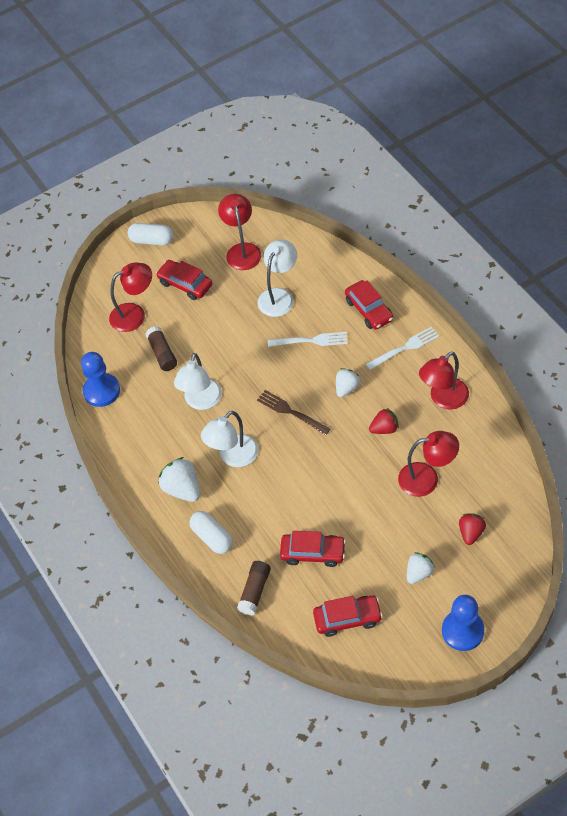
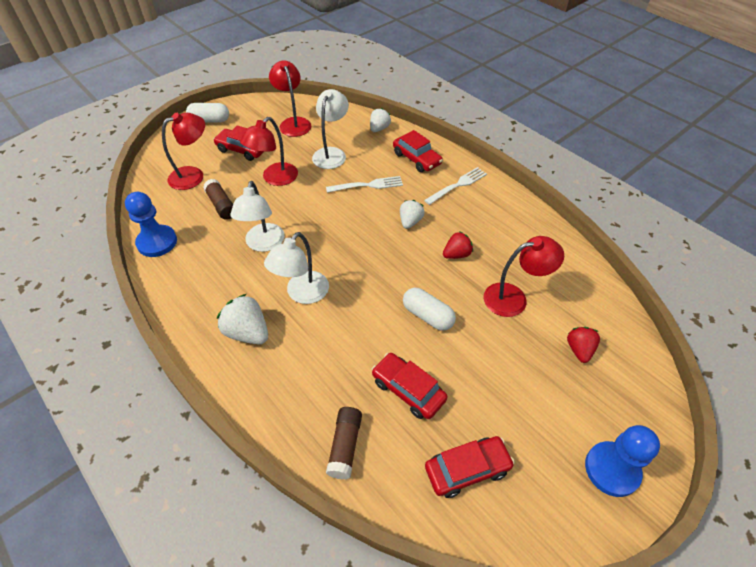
camera: 15 degrees left, 5 degrees down
(212, 537) = (285, 384): white capsule -> white capsule (427, 316)
(291, 412) = (358, 246): brown fork -> none
(313, 553) = (408, 390): red car -> red car turned 135 degrees counterclockwise
(419, 573) = (536, 401): white strawberry -> white strawberry (379, 129)
(443, 399) = (507, 224): red lamp -> red lamp (275, 179)

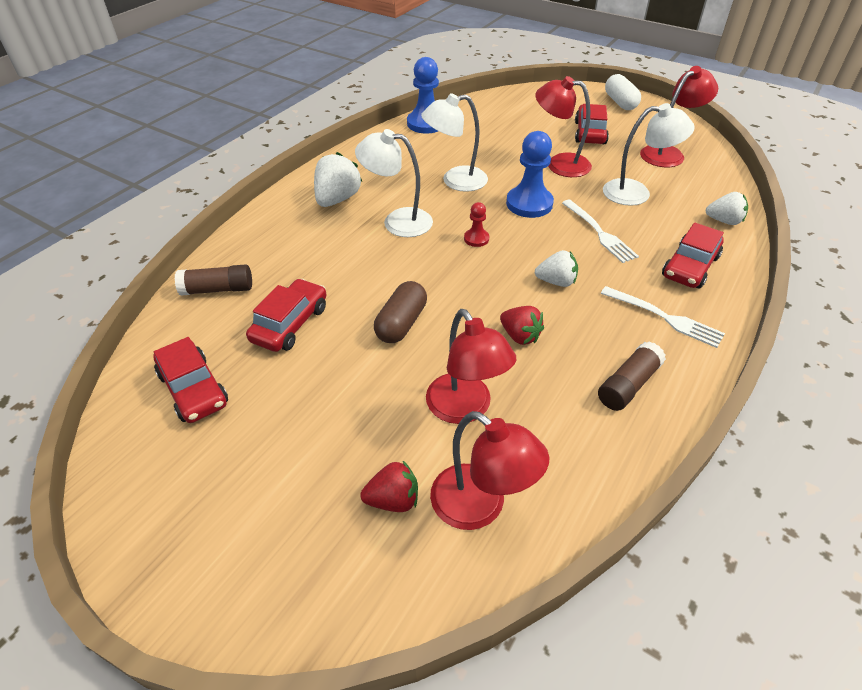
camera: 75 degrees right, 5 degrees down
(193, 175) = (527, 116): red lamp -> red lamp (480, 506)
(221, 205) = (495, 143): brown glue stick -> brown glue stick (628, 385)
(347, 250) = (476, 239): none -> red pawn
(427, 316) = (401, 323): white capsule -> brown capsule
(612, 469) = (195, 549): blue pawn -> blue pawn (529, 204)

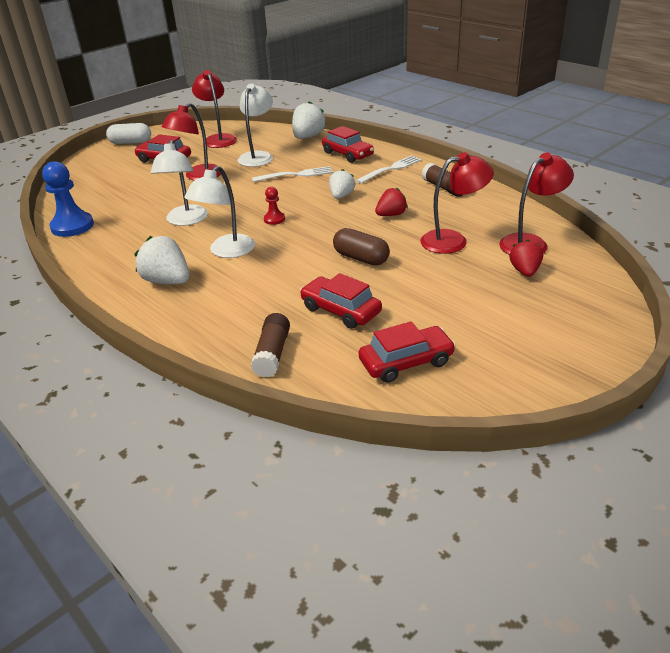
camera: 75 degrees left, 10 degrees down
(529, 204) = (243, 194): blue pawn -> none
(724, 221) = (308, 137): white strawberry -> white strawberry, size x1.52

